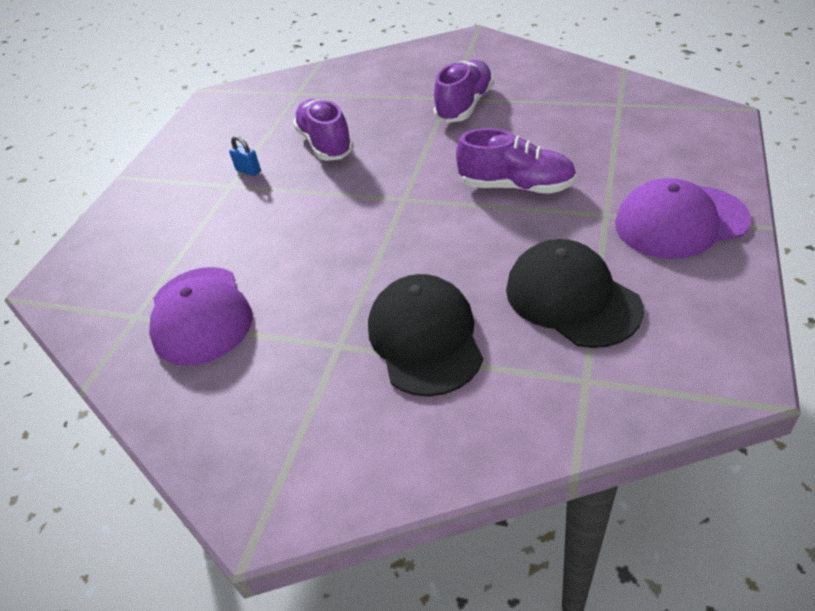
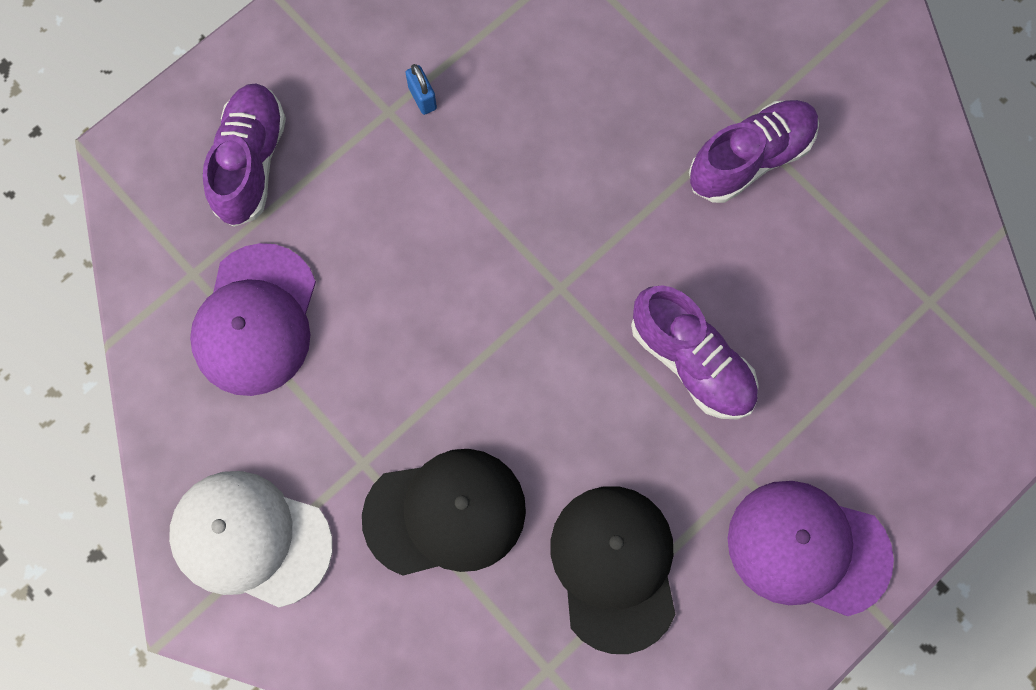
camera: 25 degrees right, 30 degrees up
(280, 439) = (250, 539): none -> white cap
(325, 144) = (538, 110): purple shoe -> purple shoe (250, 162)
(425, 338) = (445, 513): black cap -> black cap turned 60 degrees clockwise

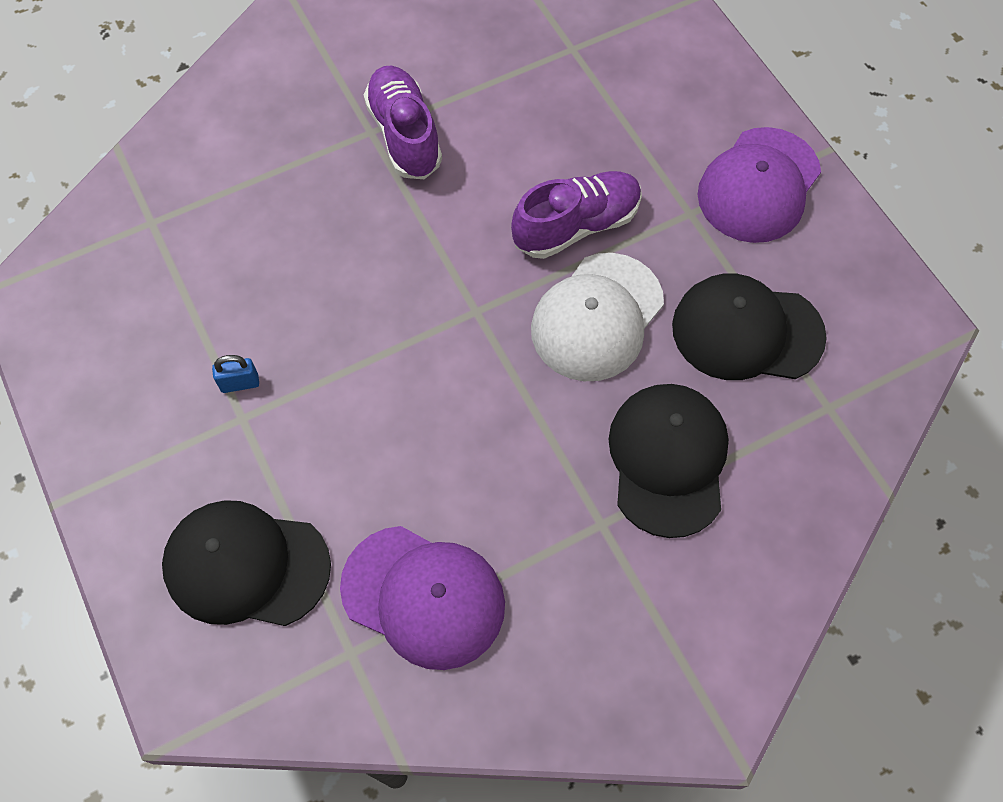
camera: 75 degrees left, 10 degrees down
(250, 162) = (246, 565): purple shoe -> black cap
(250, 539) = (654, 650): white cap -> white cap (597, 317)

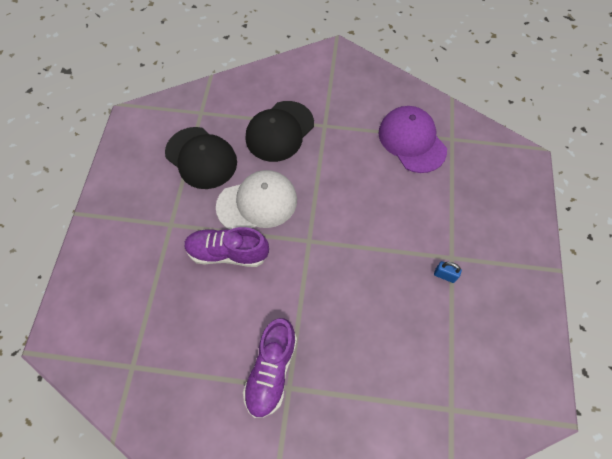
camera: 145 degrees left, 0 degrees up
(246, 565) = (479, 192): black cap -> none
(759, 185) = (126, 217): purple cap -> none

